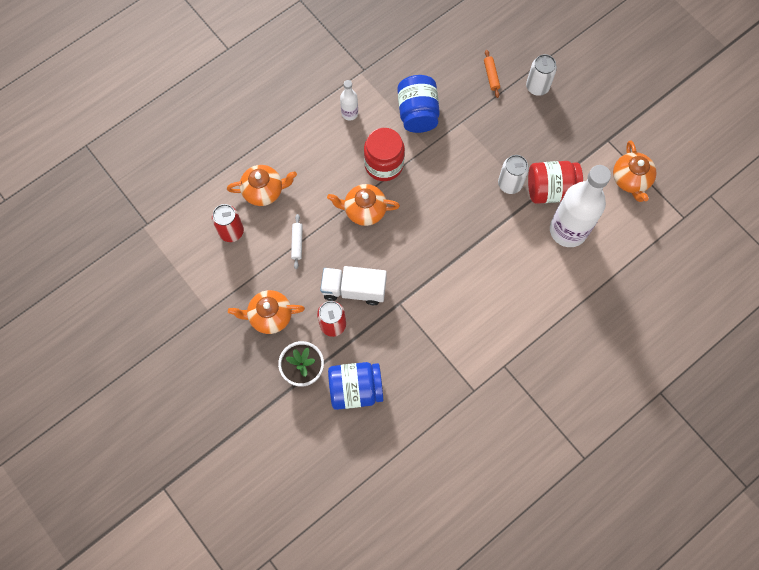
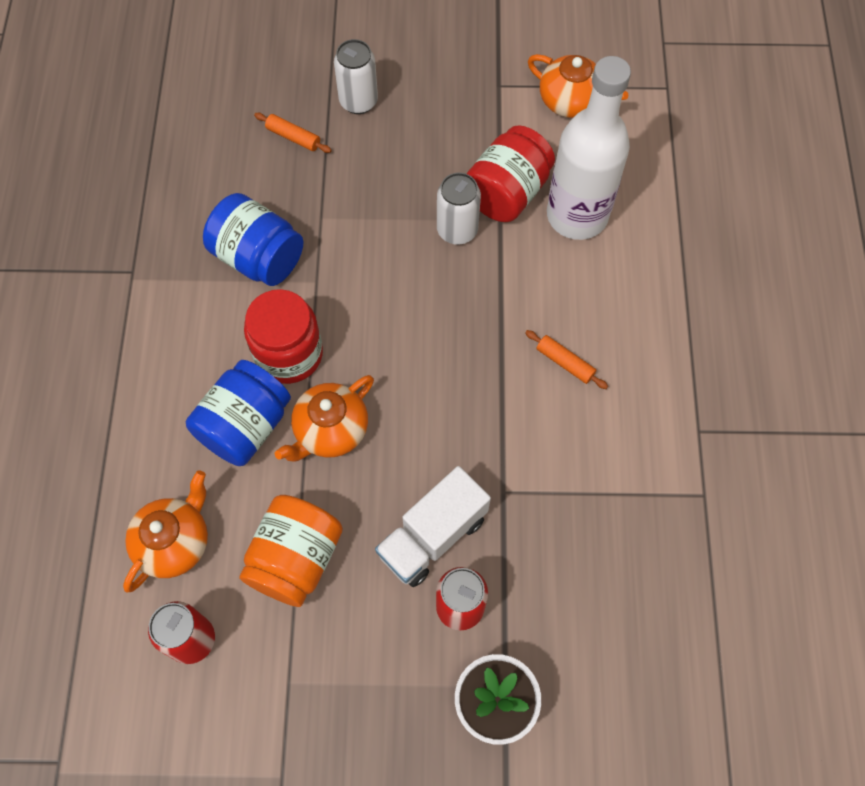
camera: 50 degrees left, 5 degrees down
(269, 316) = (370, 689): orange teapot -> none
(297, 243) = (295, 559): white rolling pin -> orange jar
(349, 113) = (175, 338): white bottle -> none
(355, 389) = (581, 652): blue jar -> blue jar (245, 426)
(485, 282) = (565, 362): none -> orange rolling pin

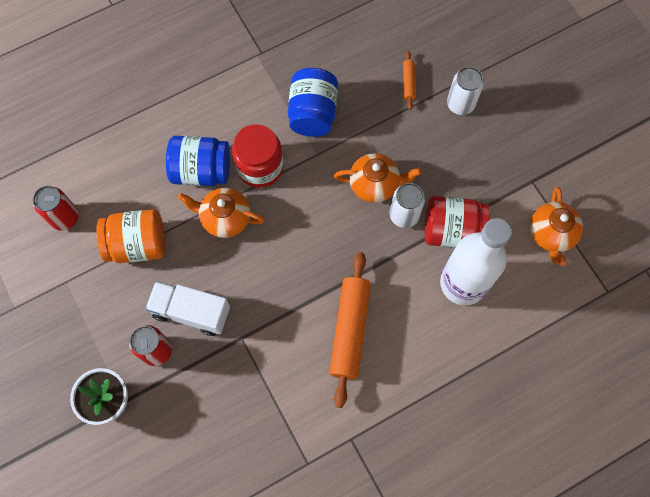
camera: 60 degrees right, 5 degrees up
(175, 542) = (114, 175): orange teapot -> orange teapot (375, 184)
(565, 362) = (350, 330): orange rolling pin -> orange rolling pin, size x2.18

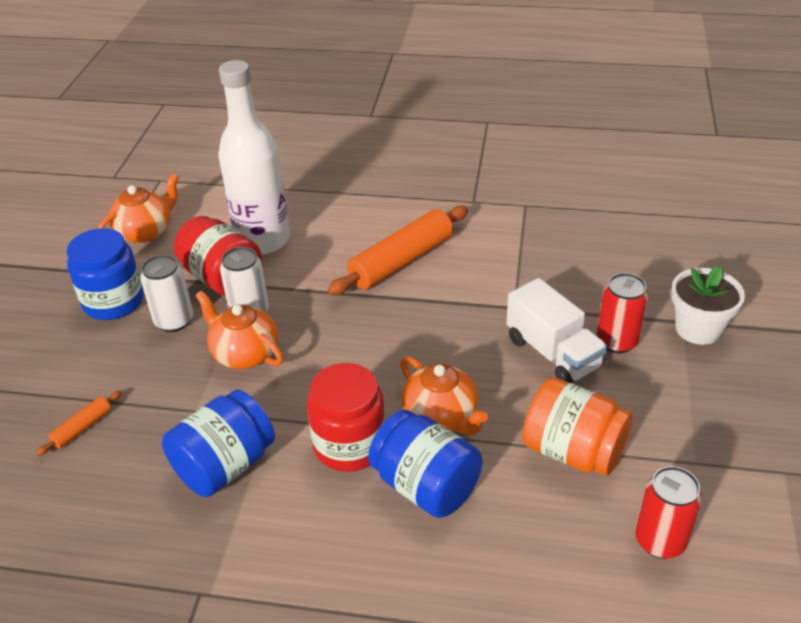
camera: 140 degrees left, 30 degrees down
(460, 104) = (65, 372): white can -> white can (174, 321)
(495, 165) = (114, 301): none -> blue jar

